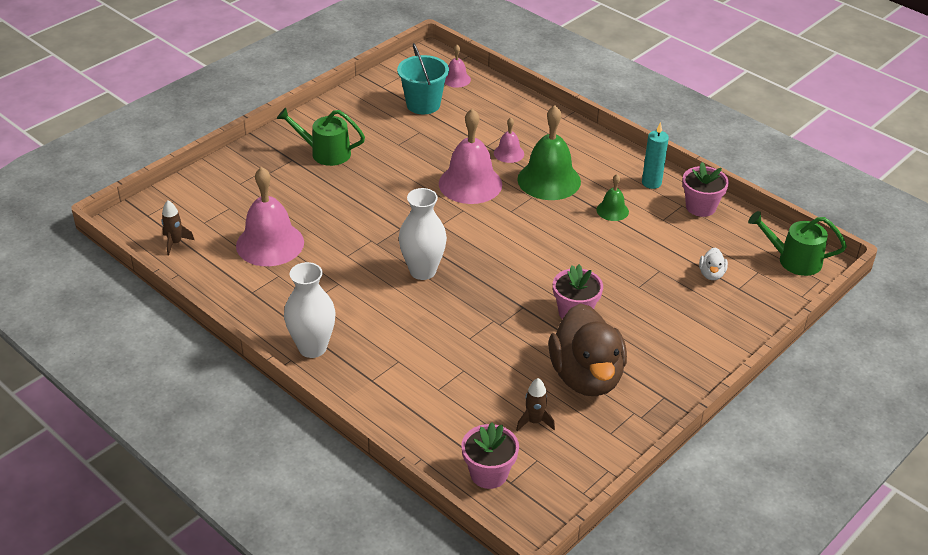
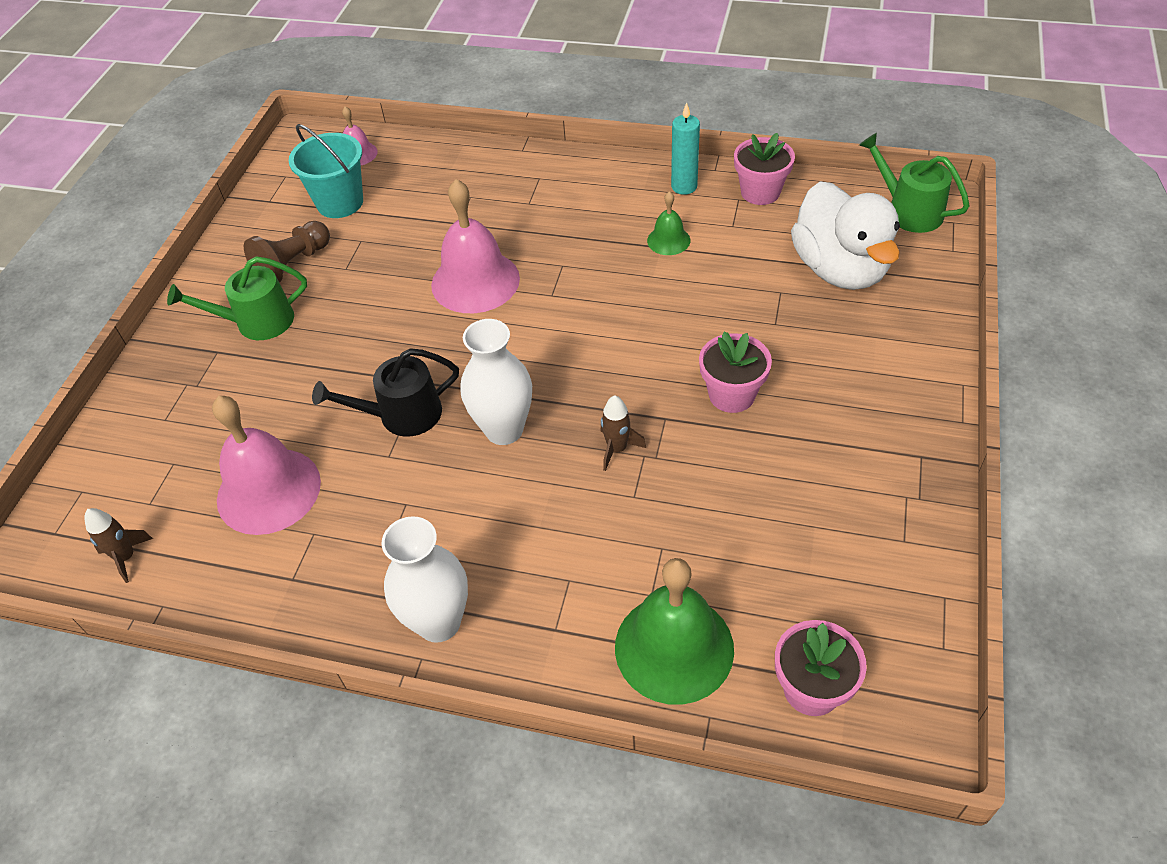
camera: 25 degrees left, 10 degrees up
(369, 129) = (293, 264): none -> brown pawn
(371, 238) = (402, 415): none -> black watering can
(509, 153) = (492, 221): pink bell -> none
(534, 422) = (805, 576): brown rocket -> brown rocket (617, 449)
(549, 180) = (566, 234): green bell -> green bell (674, 647)
(586, 377) = (814, 476): brown duck -> none
(711, 274) = (839, 269): white duck -> white duck, size x2.47
(794, 260) = (909, 211): green watering can -> green watering can turned 60 degrees clockwise

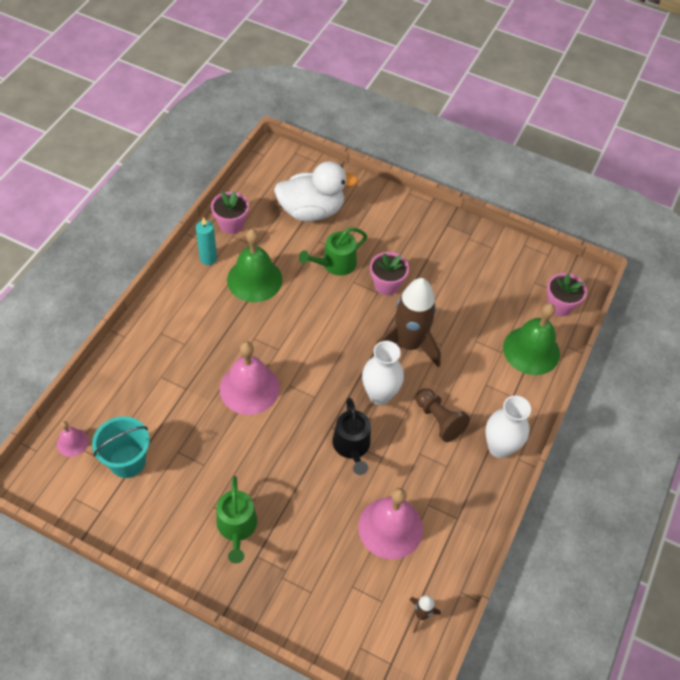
camera: 85 degrees left, 5 degrees up
(293, 264) = (184, 499): brown pawn -> brown pawn (439, 420)
(617, 449) = (408, 344): brown rocket -> brown rocket, size x2.37
(668, 240) = (254, 279): green bell -> green bell, size x2.01
(909, 211) = (278, 166): green watering can -> green watering can (335, 264)

